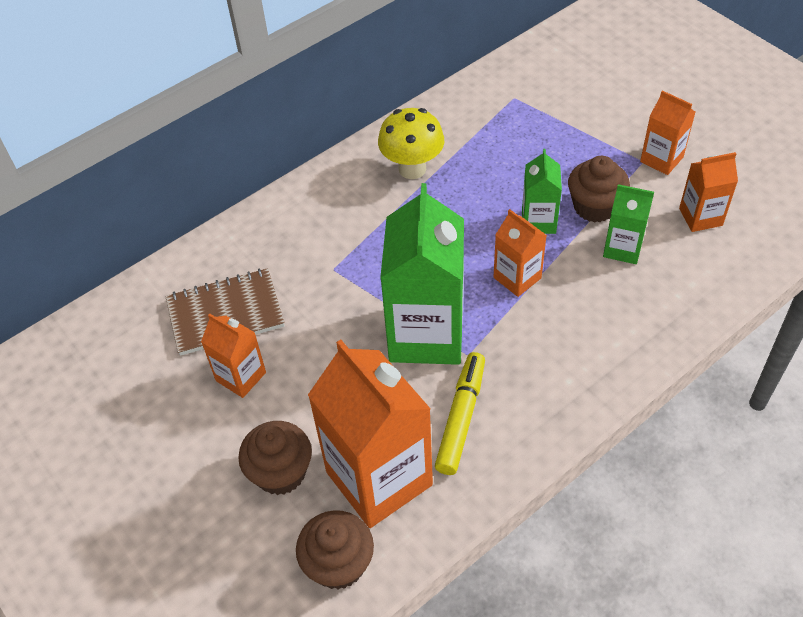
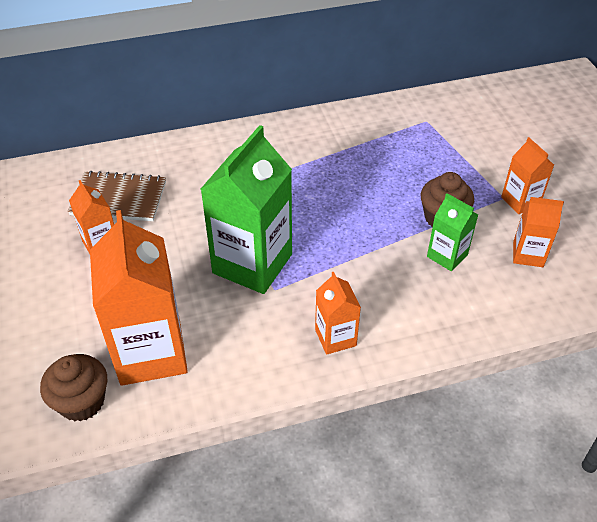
camera: 20 degrees right, 5 degrees down
(280, 472) = (84, 320): brown cupcake -> none
(412, 169) = (316, 146): yellow mushroom -> none
(461, 418) = (240, 333): yellow marker -> none
(517, 278) = (348, 248): orange carton -> orange carton (335, 337)
(538, 221) = (390, 213): green carton -> none

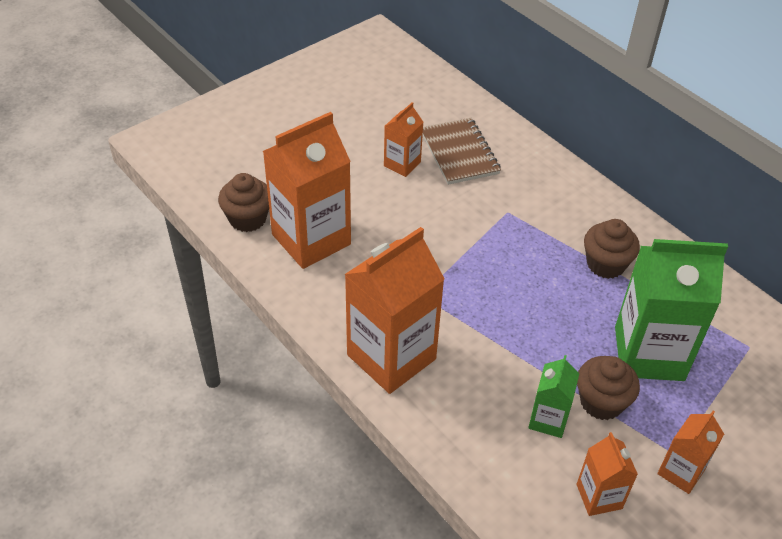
camera: 65 degrees right, 0 degrees up
(252, 264) = (441, 269): green carton -> green carton (649, 353)
(309, 160) = (605, 264): none -> brown cupcake
(335, 337) = (391, 357): orange carton -> orange carton, size x1.98

